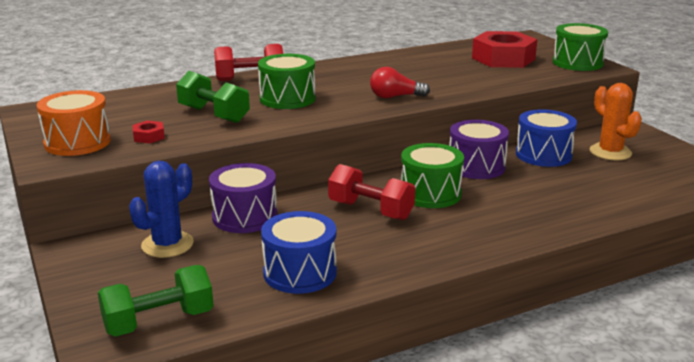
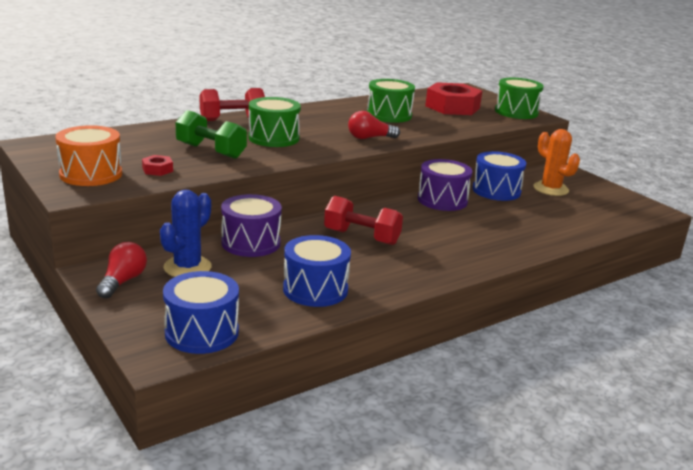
camera: 10 degrees left, 0 degrees up
(94, 260) = (123, 281): none -> red light bulb
(159, 321) = (202, 332): green dumbbell -> blue drum
(430, 193) = (409, 223): green drum -> green drum (389, 115)

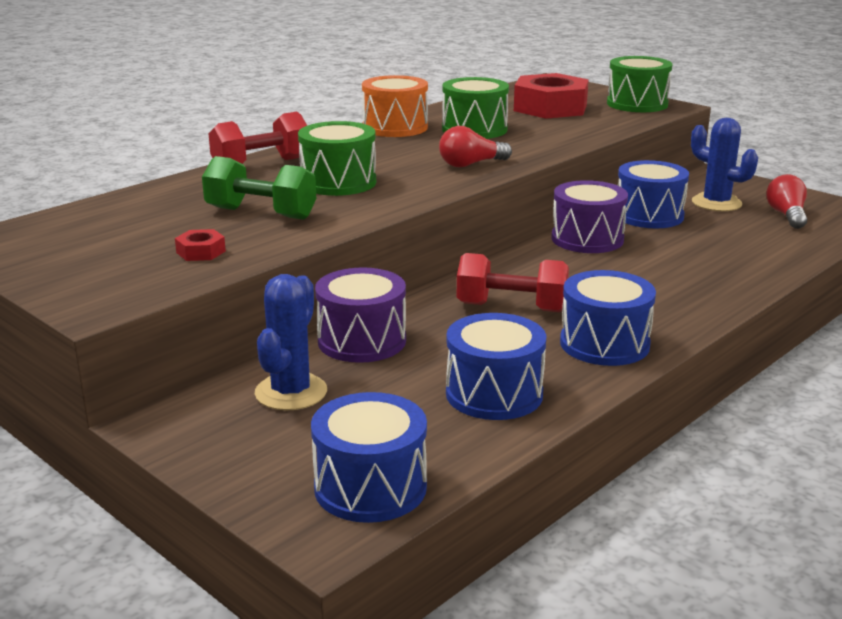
camera: 10 degrees left, 0 degrees up
(91, 174) = (104, 273): orange drum -> orange drum (395, 127)
(123, 281) = (206, 430): red light bulb -> red light bulb (786, 215)
(409, 270) = (604, 344): none -> blue drum
(550, 189) = (716, 203): orange cactus -> blue cactus

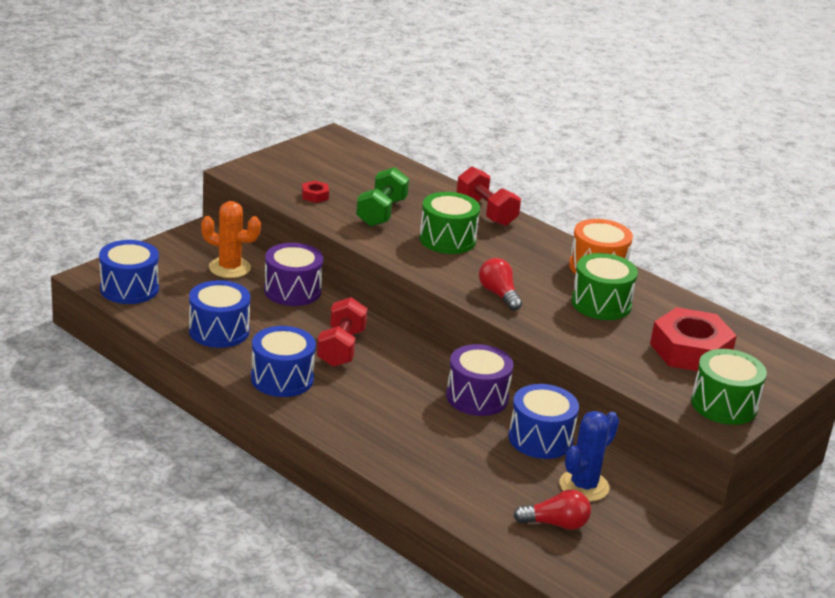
camera: 85 degrees right, 5 degrees up
(291, 392) = (229, 268): blue cactus -> orange cactus

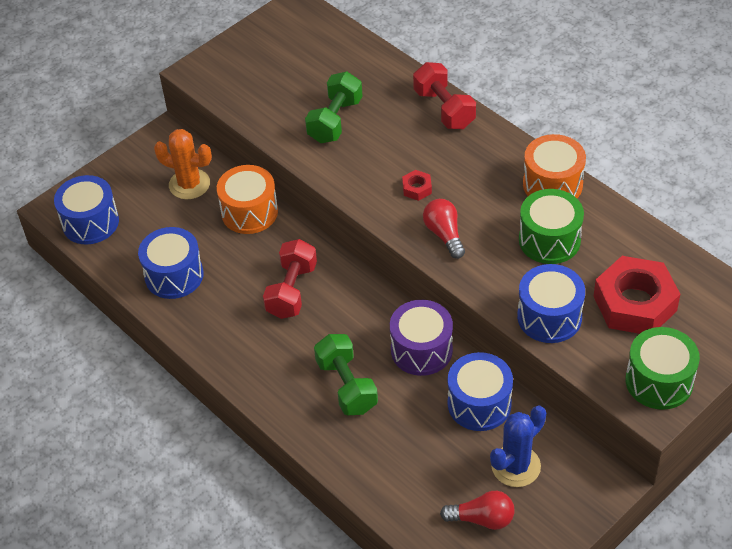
camera: 10 degrees right, 20 degrees up
(282, 379) = (231, 337): blue drum -> blue drum (549, 317)
(292, 291) = (249, 212): purple drum -> orange drum
(315, 196) = (269, 101): red nut -> red nut (417, 188)
(404, 419) = (347, 386): none -> green dumbbell
(447, 239) = (399, 155): green drum -> none

